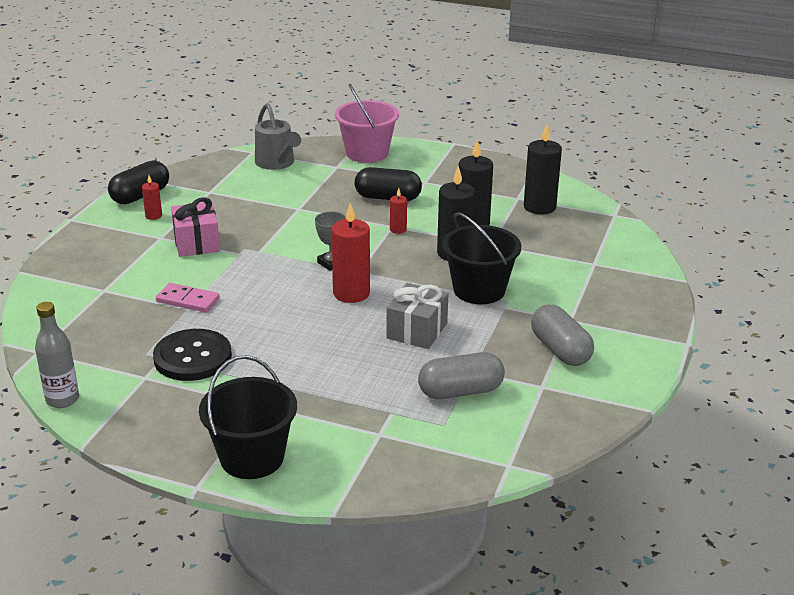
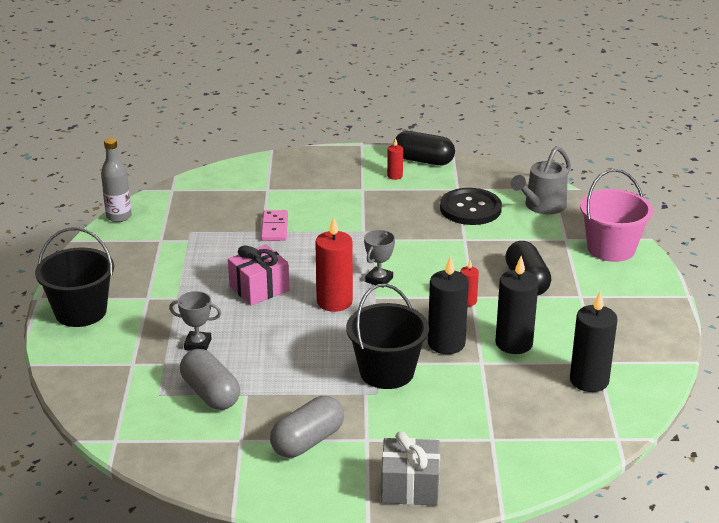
camera: 70 degrees right, 0 degrees up
(192, 357) = (196, 252): black button -> black button (470, 209)
(197, 243) = (365, 207): pink gift -> pink gift (259, 288)
(370, 385) = (198, 344): none -> grey trophy
(417, 331) = (294, 350): grey gift -> grey gift (410, 487)

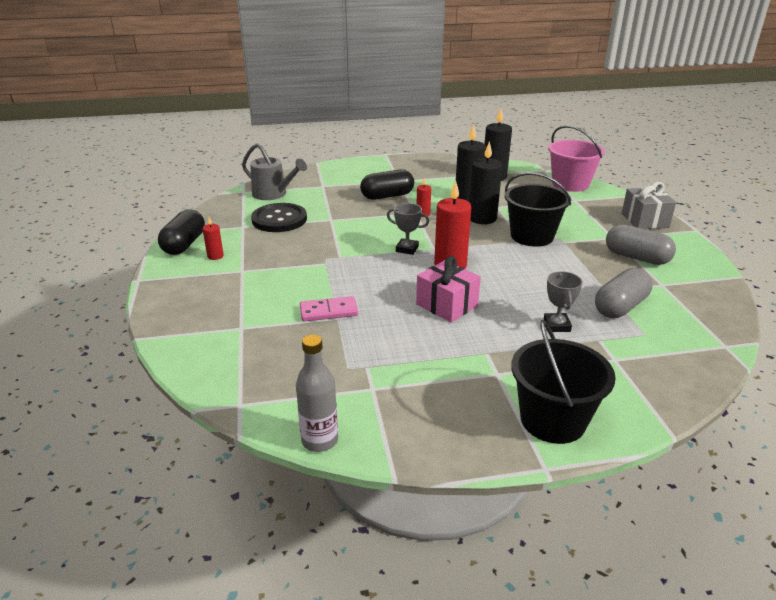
camera: 100 degrees left, 0 degrees up
(611, 248) = (333, 172): pink bucket -> pink bucket (570, 184)

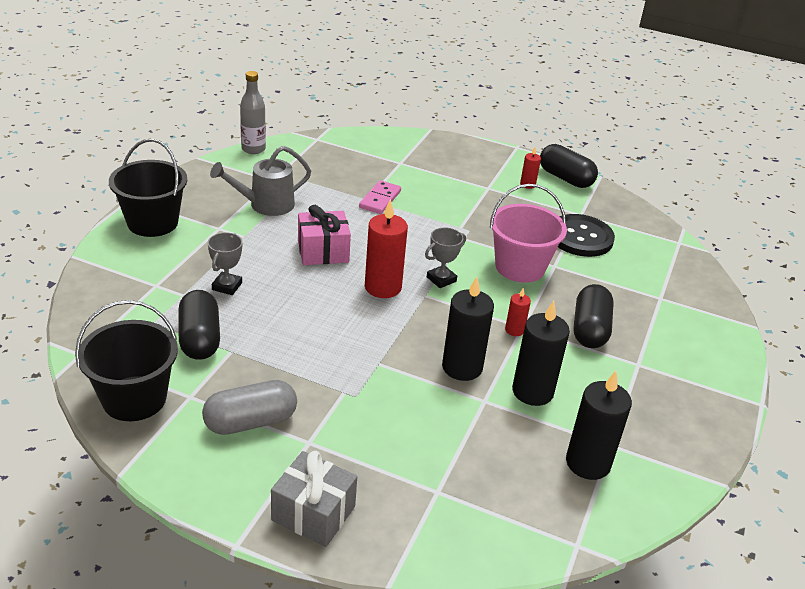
camera: 120 degrees right, 5 degrees up
(273, 194) = (656, 257): grey watering can -> grey watering can (265, 205)
(532, 236) = (381, 376): black bucket -> black bucket (134, 398)
(556, 325) = (227, 286): grey trophy -> grey trophy turned 75 degrees clockwise
(570, 184) = (495, 532): pink bucket -> pink bucket (520, 267)
(620, 307) = (200, 339): grey capsule -> black capsule

